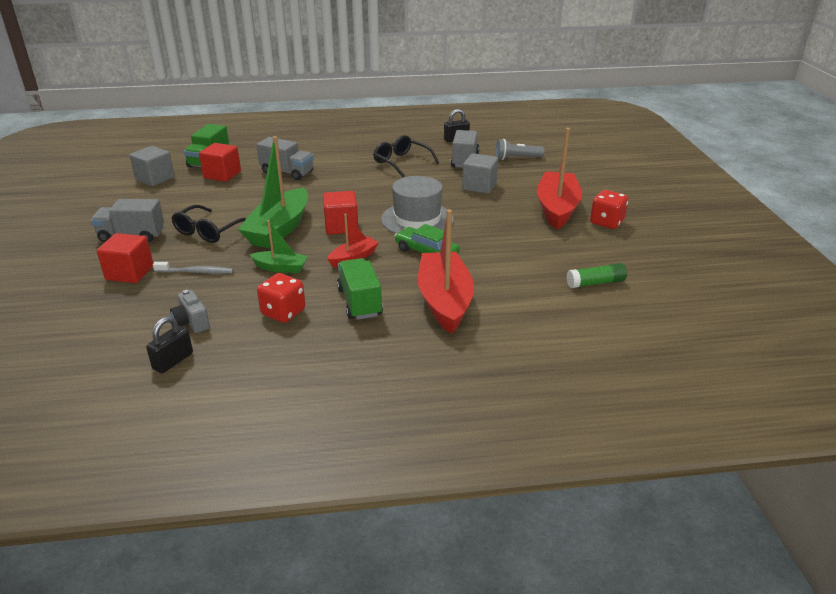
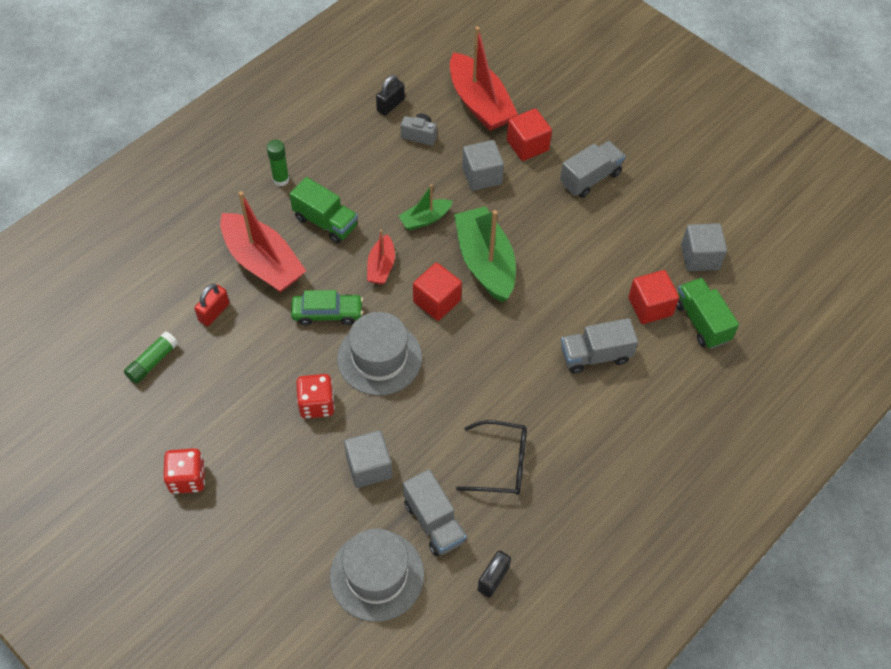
camera: 140 degrees right, 25 degrees up
(173, 361) = (390, 105): black padlock -> black padlock turned 45 degrees clockwise
(196, 272) = (482, 176): grey toothbrush -> grey cube
(208, 231) = (538, 221): black glasses -> none
(283, 312) = (369, 180): red dice -> red dice (316, 404)
(359, 352) = (281, 179): none -> green glue stick
(516, 158) = (377, 575): grey flashlight -> grey hat
(518, 289) = (214, 312): none -> red padlock
(557, 208) = (254, 473): red boat -> red boat (479, 103)

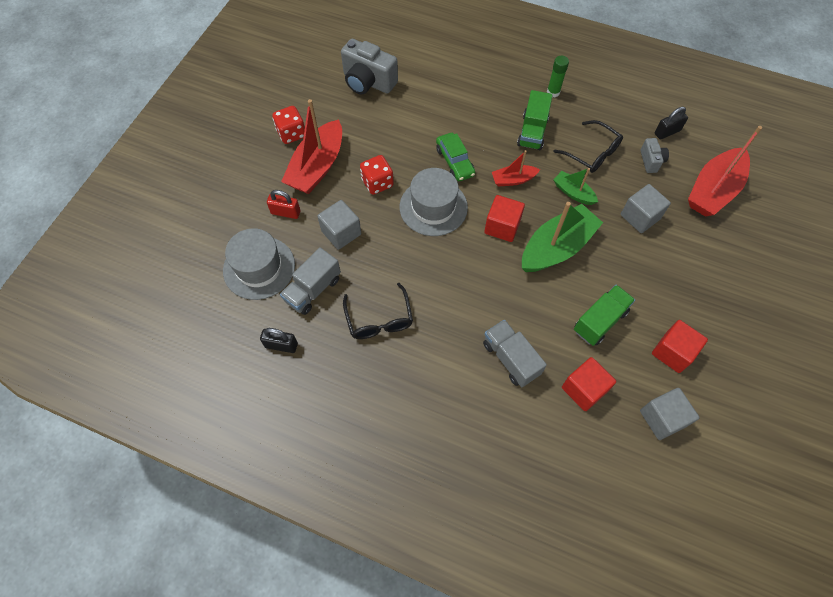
camera: 70 degrees right, 5 degrees up
(152, 362) = (368, 82): green glue stick -> grey camera
(214, 312) = (422, 98): red padlock -> red padlock (285, 212)
(263, 262) = (476, 109): red boat -> red boat (317, 167)
(383, 180) = (592, 153): none -> black glasses
(390, 105) = (667, 132): black padlock -> black padlock turned 45 degrees counterclockwise
(527, 145) = (693, 239): red cube -> red cube (672, 352)
(590, 178) = (691, 299): grey truck -> none
(701, 322) = (591, 439): green truck -> green truck (600, 321)

